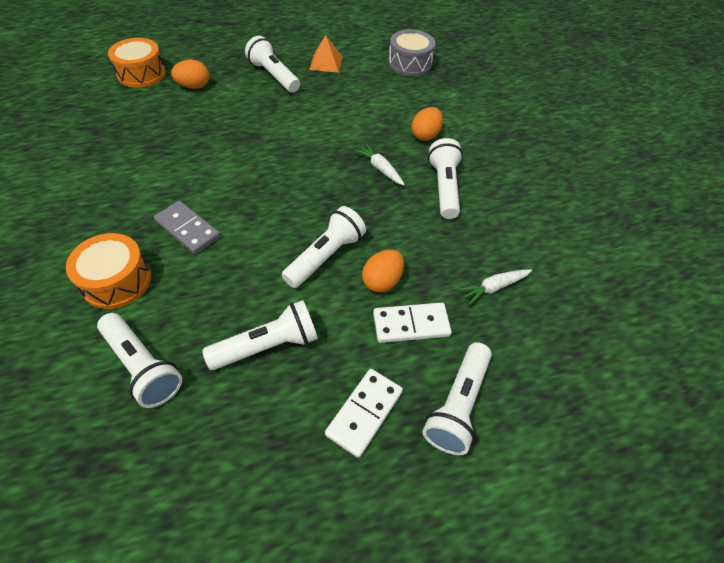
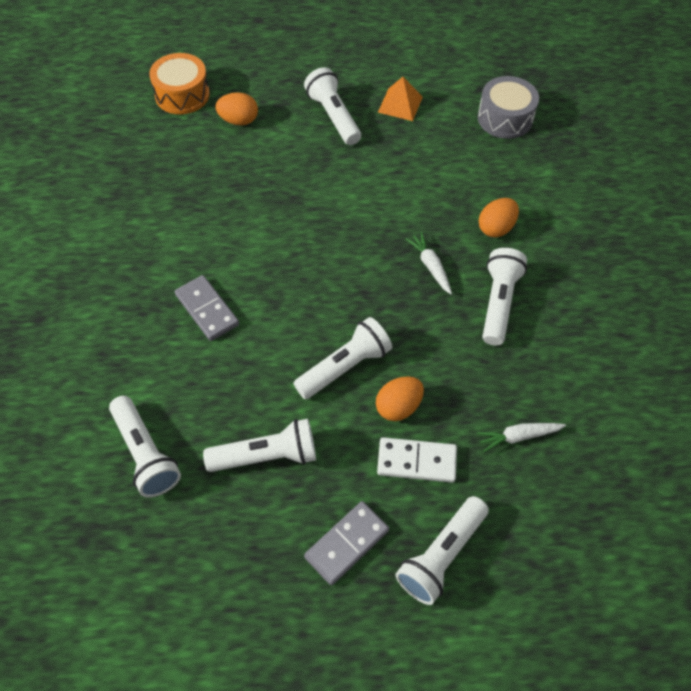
camera: 15 degrees right, 5 degrees up
(117, 281) = (130, 358): orange drum -> none
(364, 413) = (346, 543): white domino -> grey domino

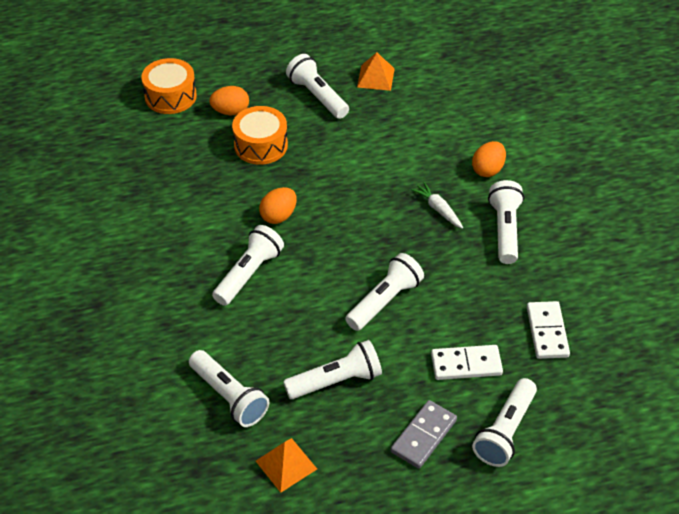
camera: 10 degrees left, 10 degrees down
(184, 551) = (286, 465): none -> orange pyramid
(207, 309) = (249, 274): grey domino -> white flashlight
(260, 163) = (261, 145): none -> orange drum
(398, 407) = (439, 325): orange egg -> orange egg (278, 216)
(505, 118) = (473, 77): grey drum -> none
(518, 437) = (547, 332): white carrot -> white domino

